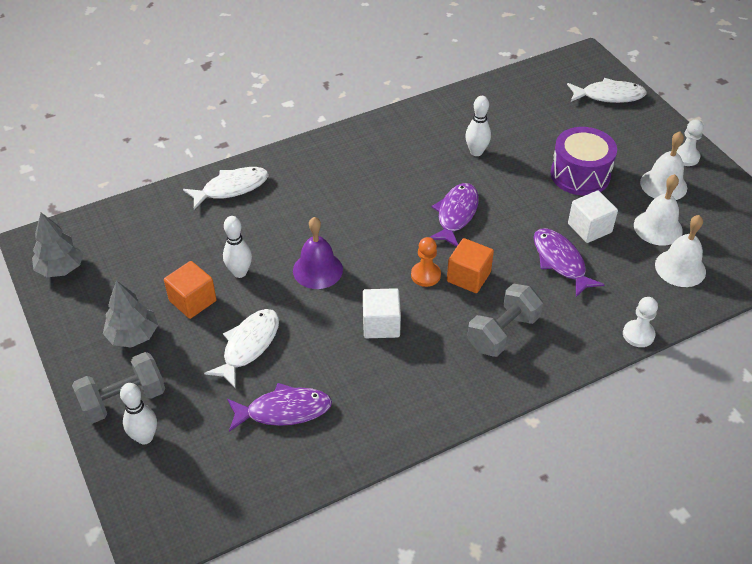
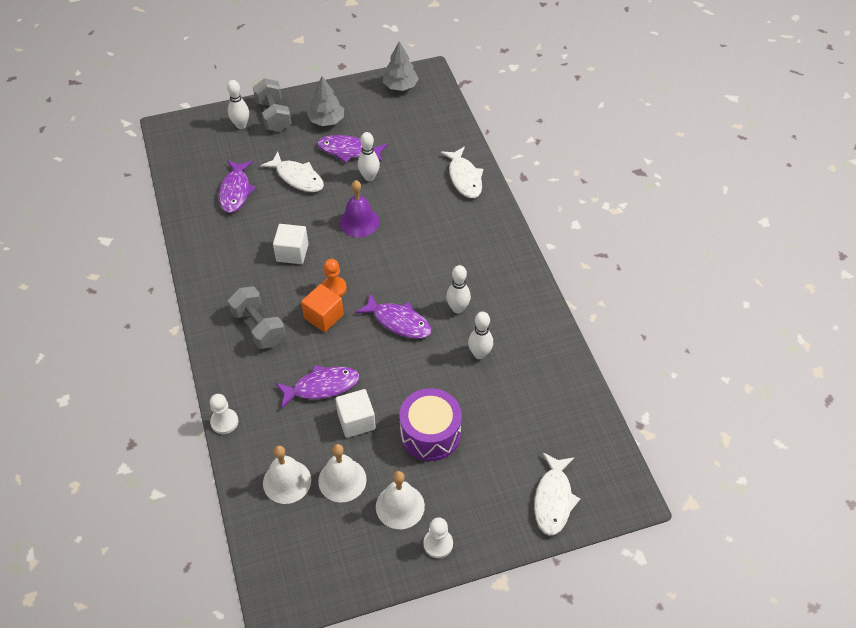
camera: 100 degrees right, 5 degrees up
(193, 301) = (348, 151): orange cube -> purple fish
(424, 173) = (457, 308): none -> white bowling pin

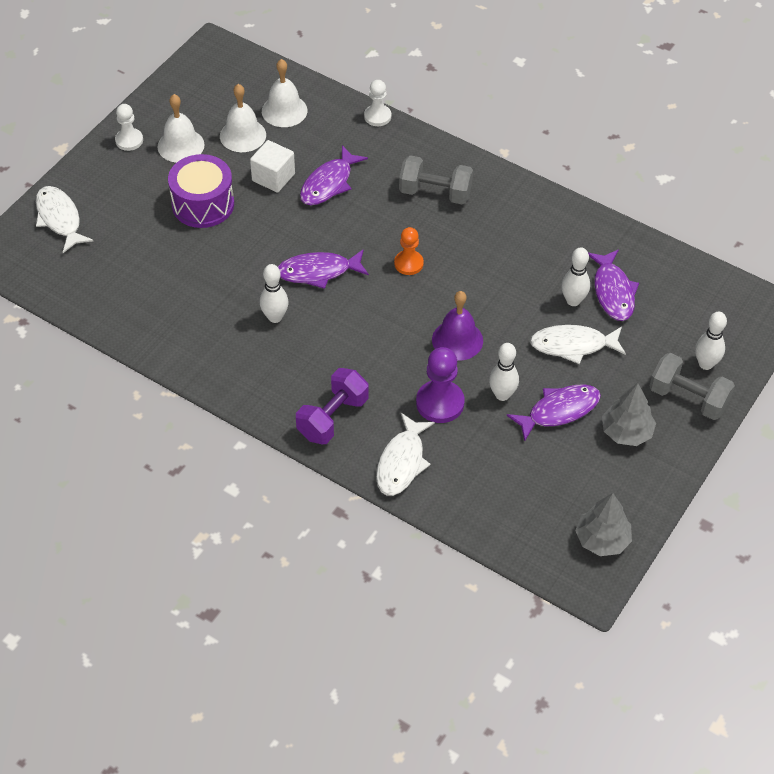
camera: 140 degrees right, 0 degrees up
(235, 191) = (613, 291): purple fish -> purple fish turned 150 degrees counterclockwise
(292, 253) = (484, 270): white cube -> none
(323, 316) = (390, 235): orange cube -> none
(409, 194) = (440, 403): none -> purple pawn
(464, 178) = (402, 462): white fish -> white fish turned 105 degrees counterclockwise
(479, 354) = (217, 290): white bowling pin -> white bowling pin (573, 301)
(480, 224) = (333, 418): none -> purple dumbbell

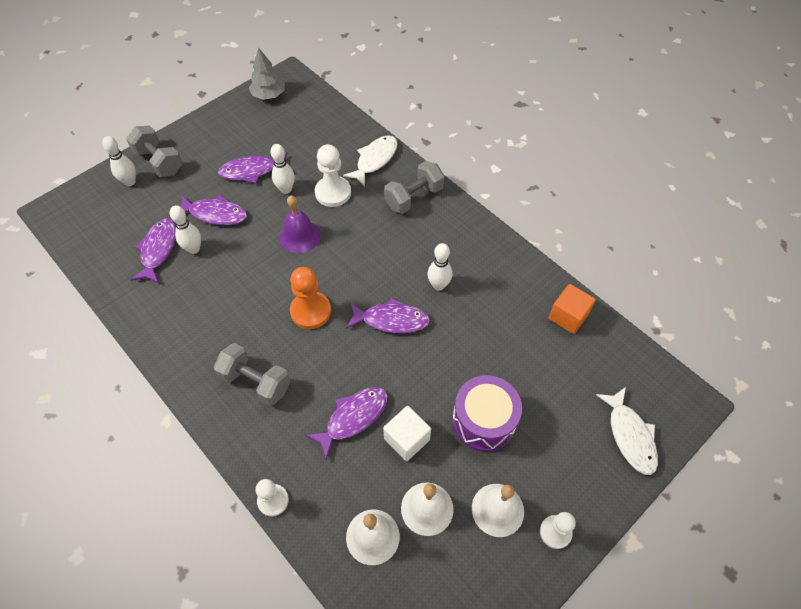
camera: 165 degrees left, 5 degrees up
(123, 313) = (568, 316): none -> orange cube
(333, 418) = (414, 197): purple dumbbell -> grey dumbbell
(408, 263) = (310, 311): orange pawn -> orange pawn, size x1.55
(440, 403) = (333, 193): purple pawn -> white pawn
(573, 345) = (215, 214): white fish -> purple fish
(626, 432) = (215, 149): grey tree -> none

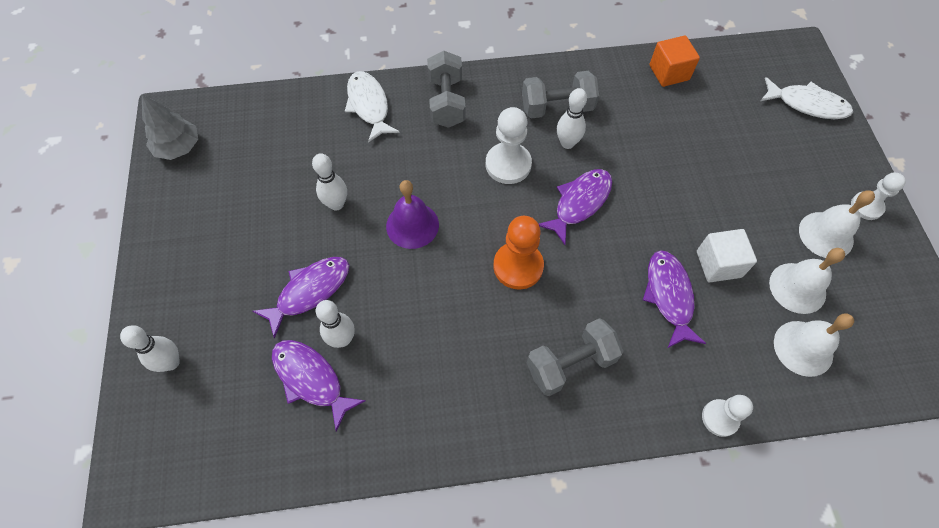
camera: 55 degrees left, 5 degrees up
(159, 162) = (170, 313): grey dumbbell -> grey dumbbell (557, 107)
(252, 171) = (279, 222): purple fish -> none
(333, 193) = (380, 164): white pawn -> white pawn (508, 164)
(483, 420) = (734, 194): purple drum -> none

